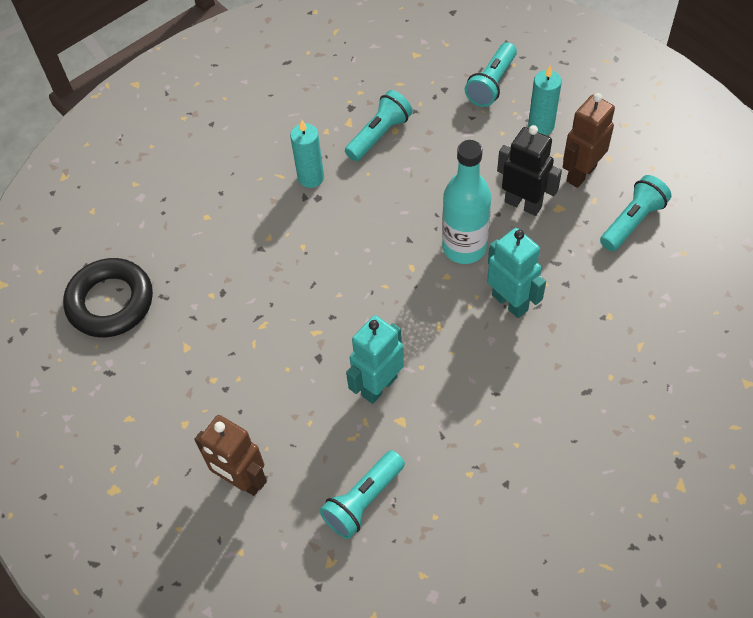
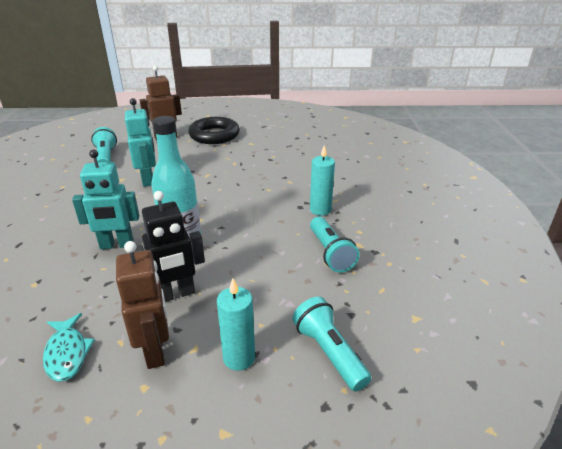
camera: 120 degrees right, 25 degrees down
(110, 302) = (303, 134): black ring -> black ring (214, 135)
(632, 222) = (67, 353): turquoise flashlight -> turquoise fish

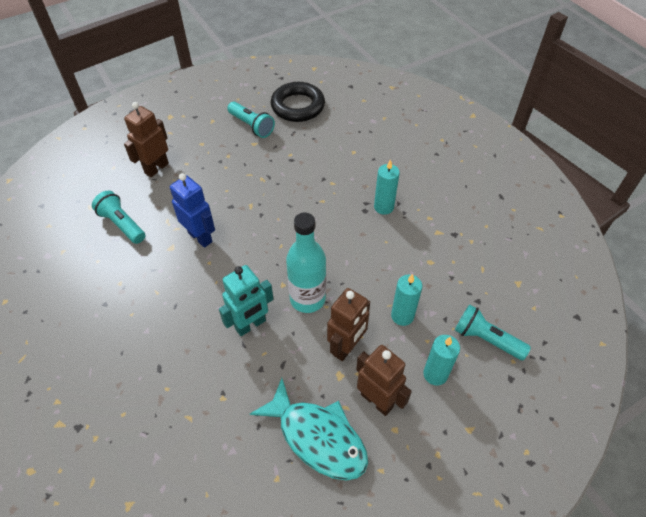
camera: 30 degrees left, 20 degrees up
(67, 353) = (317, 437): turquoise fish -> turquoise fish, size x1.75
(148, 180) = (200, 237): turquoise robot -> blue robot
(176, 294) = (346, 347): black robot -> brown robot
(214, 135) = (206, 145): black ring -> black ring (298, 106)
(255, 293) = (402, 316): none -> turquoise candle
(330, 253) = (425, 251): turquoise flashlight -> turquoise flashlight (251, 126)

